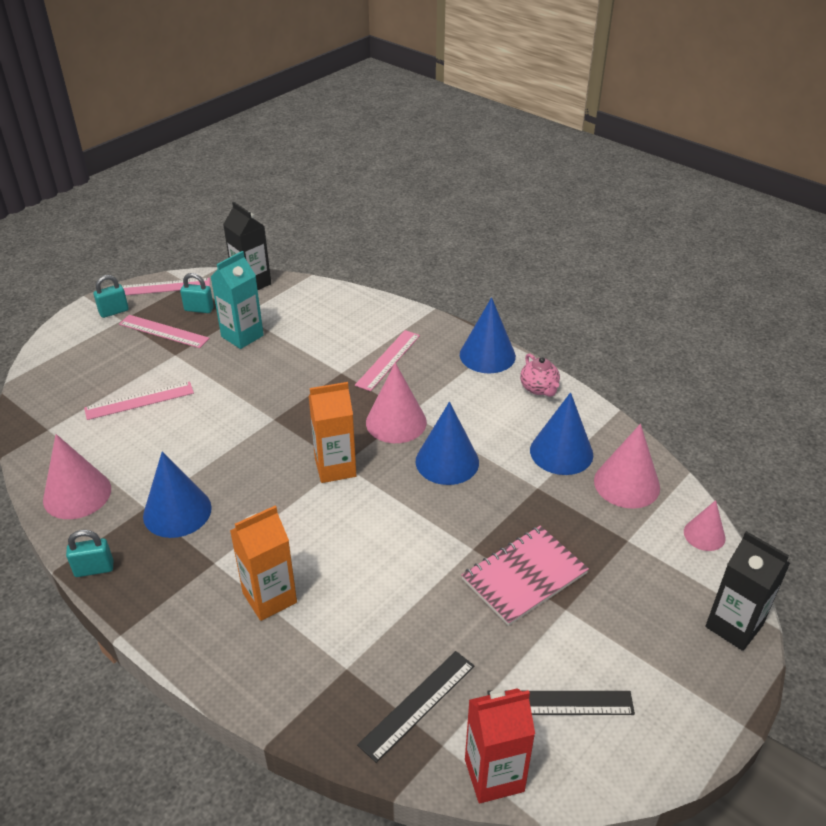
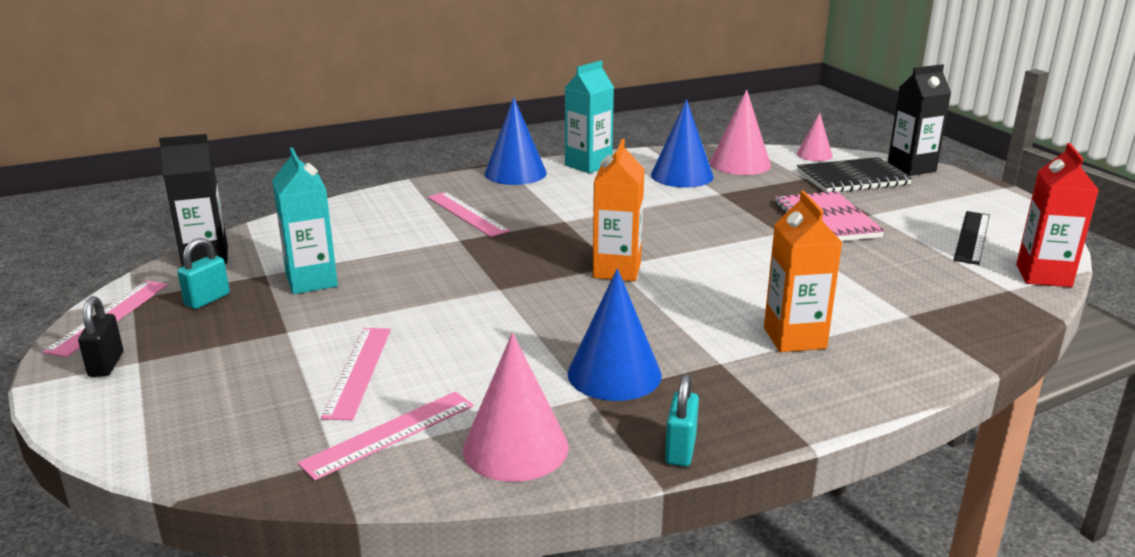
camera: 65 degrees left, 15 degrees down
(114, 312) = (106, 365): turquoise padlock -> black padlock
(164, 331) = (220, 332): pink ruler -> pink ruler (389, 434)
(396, 422) = (573, 229): pink cone -> none
(417, 704) = (961, 291): black ruler -> none
(447, 461) = (654, 219): blue cone -> none
(539, 388) = (588, 165): pink teapot -> turquoise carton
(657, 578) = (852, 178): none -> black notebook

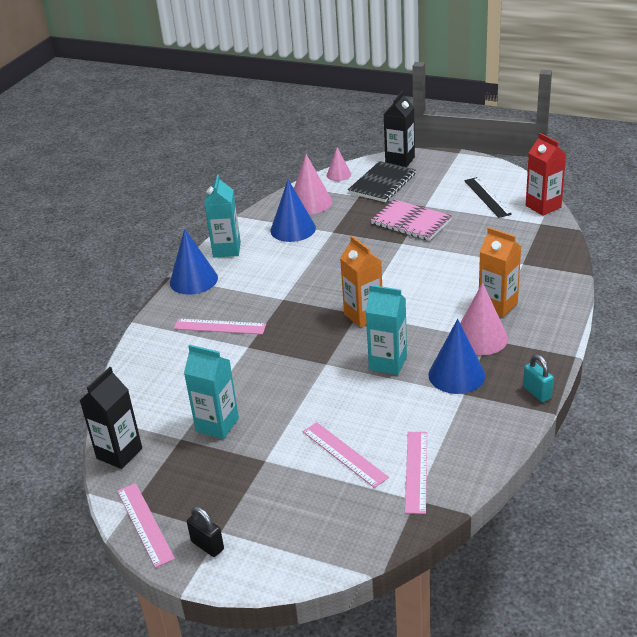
camera: 40 degrees left, 10 degrees up
(207, 300) = (181, 475): turquoise padlock -> none
(515, 448) = (477, 438): pink cone -> pink cone (480, 338)
(560, 321) = (388, 363): none -> turquoise carton

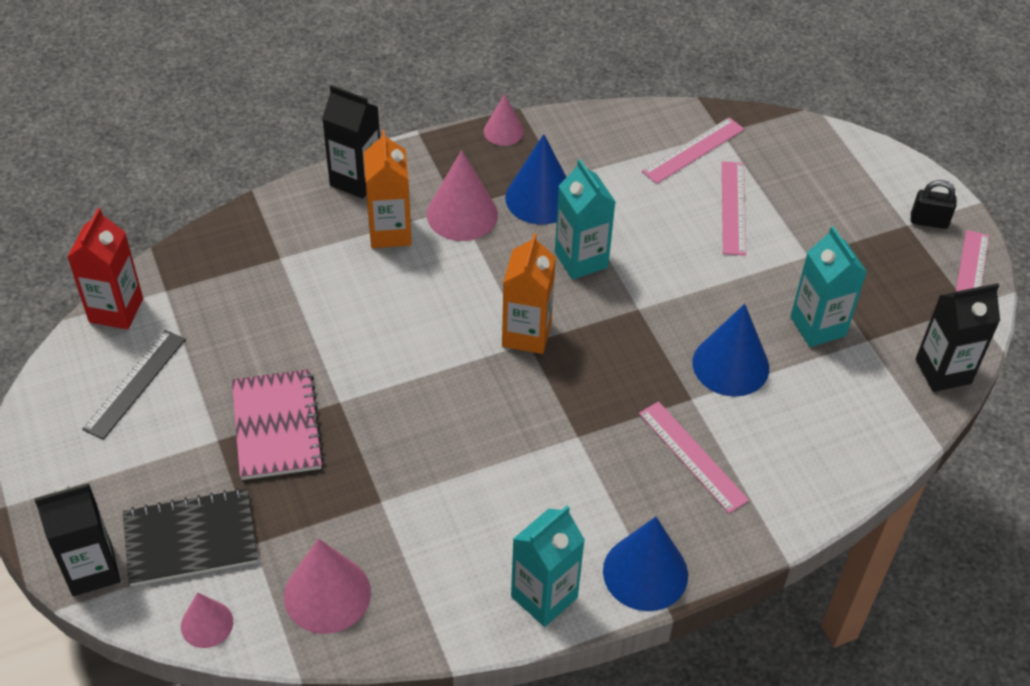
camera: 140 degrees left, 15 degrees up
(207, 545) = (929, 221): black padlock -> black padlock turned 75 degrees counterclockwise
(293, 229) = (418, 556): blue cone -> blue cone (730, 365)
(537, 392) = (503, 131): turquoise padlock -> pink cone
(557, 313) = (356, 180): none -> black carton

